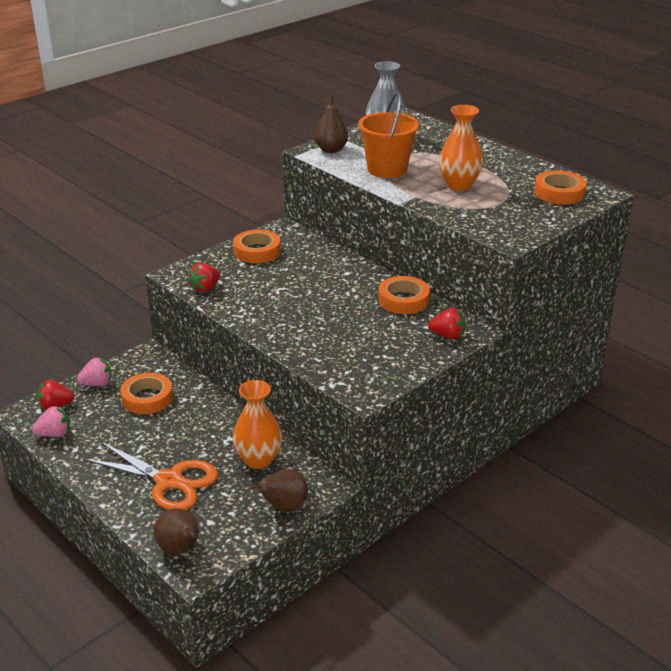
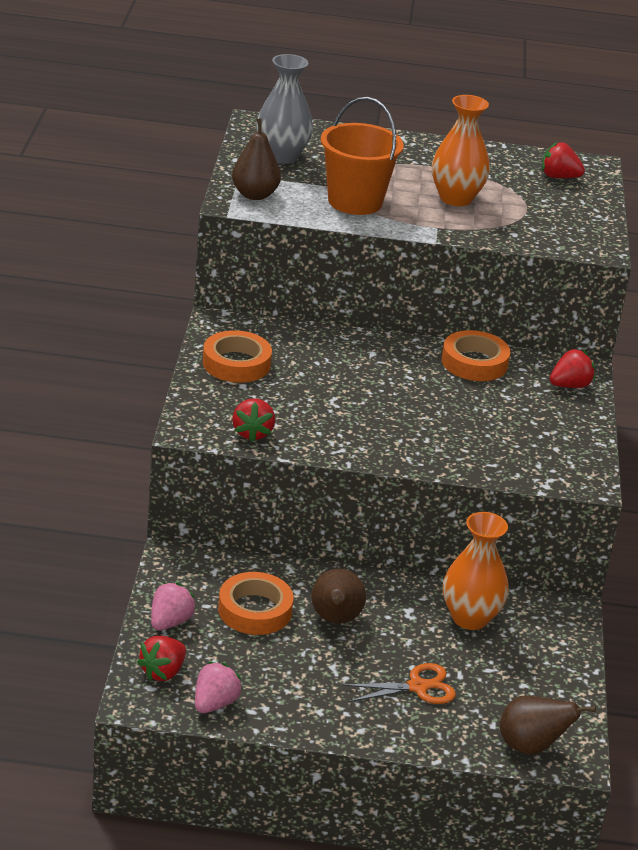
camera: 45 degrees left, 0 degrees up
(169, 481) = (418, 687): orange scissors -> orange scissors, size x0.58
(284, 507) = (562, 653): brown pear -> brown pear (335, 619)
(559, 193) = (559, 177): orange tape -> red strawberry

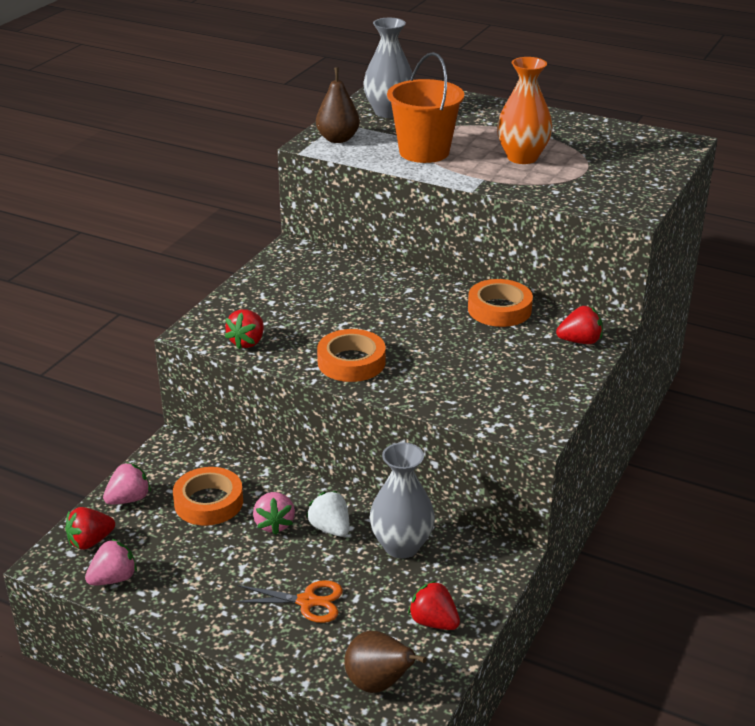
camera: 25 degrees right, 0 degrees up
(236, 363) = (280, 283): orange tape -> orange tape (351, 362)
(335, 619) = (274, 524): brown pear -> pink strawberry
(392, 614) = (330, 528): none -> white strawberry
(470, 618) = (401, 546): orange vase -> grey vase
(559, 177) = (639, 149): red strawberry -> red strawberry (434, 622)

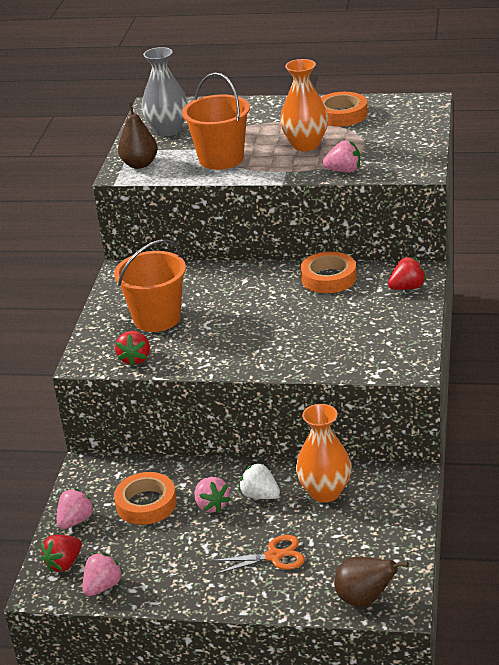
camera: 15 degrees left, 0 degrees up
(295, 306) = (157, 318): none -> orange bucket
(351, 362) = (233, 352): orange tape -> orange tape (341, 115)
(401, 546) = (325, 492): grey vase -> orange vase
(434, 622) = (382, 541): red strawberry -> none
(546, 192) = (344, 171): none -> pink strawberry

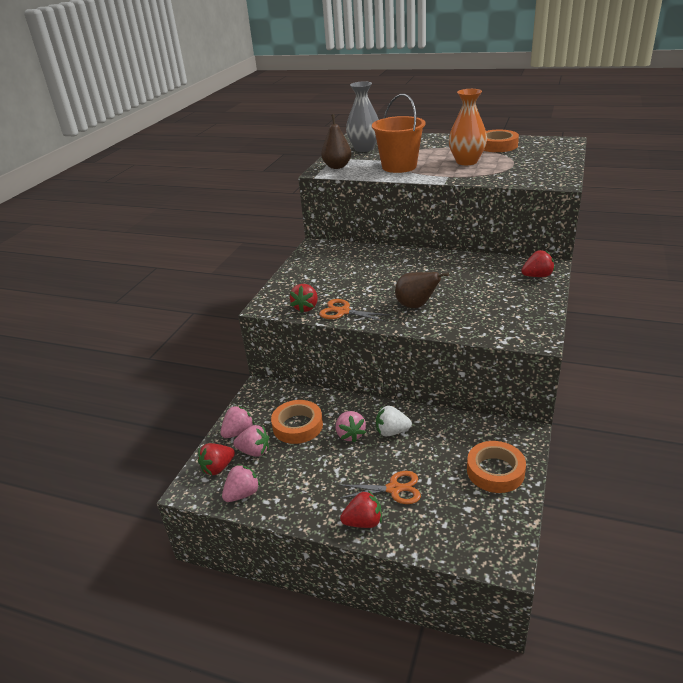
camera: 10 degrees right, 0 degrees up
(157, 318) = (331, 280): orange bucket -> none
(182, 359) = (343, 312): none -> orange scissors
(247, 594) = (363, 522): none -> red strawberry
(260, 495) = (392, 432): white strawberry -> white strawberry turned 45 degrees counterclockwise
(325, 492) = (448, 437): orange vase -> none
(328, 278) = (472, 264): orange tape -> orange tape (495, 471)
(344, 171) = (495, 178): pink strawberry -> pink strawberry (254, 451)
(364, 599) = (471, 546): brown pear -> brown pear (416, 306)

